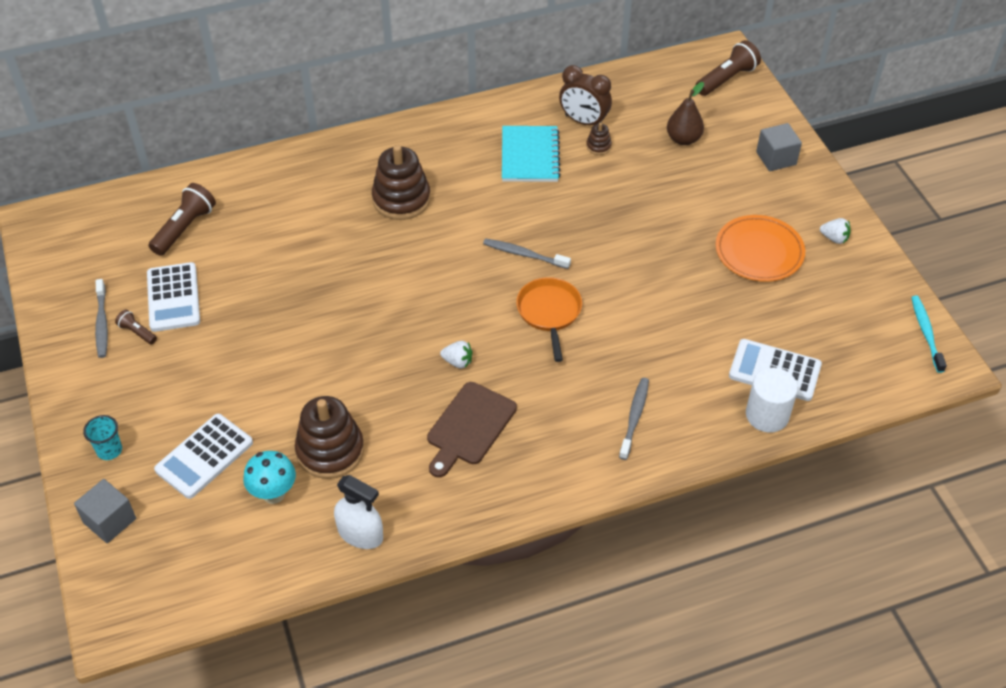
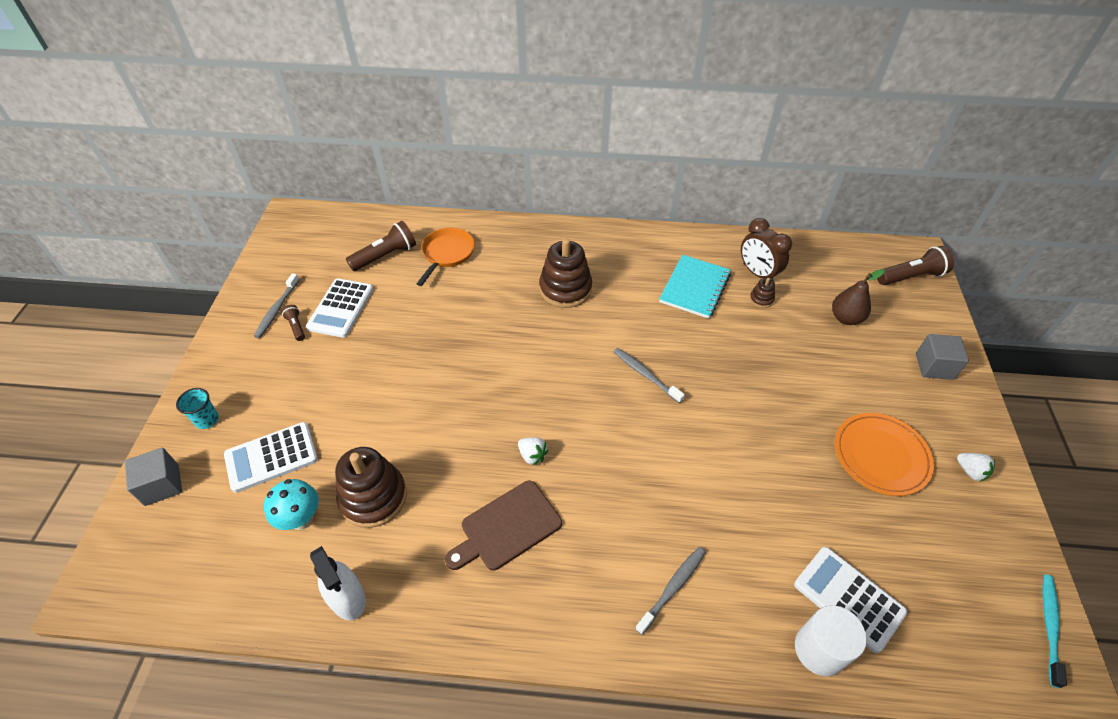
camera: 25 degrees right, 0 degrees up
(549, 313) = (641, 440): orange pan -> orange pan (447, 254)

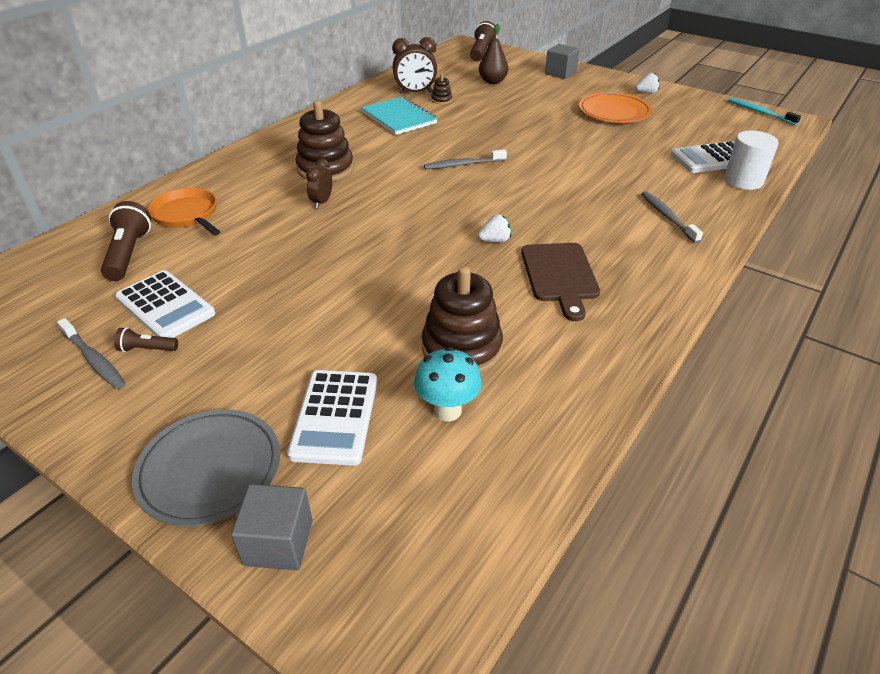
camera: 60 degrees left, 10 degrees down
(207, 420) = (210, 469): turquoise cup -> grey plate
(347, 597) = (571, 397): white spray bottle -> none
(514, 314) = (322, 202): none -> brown clock

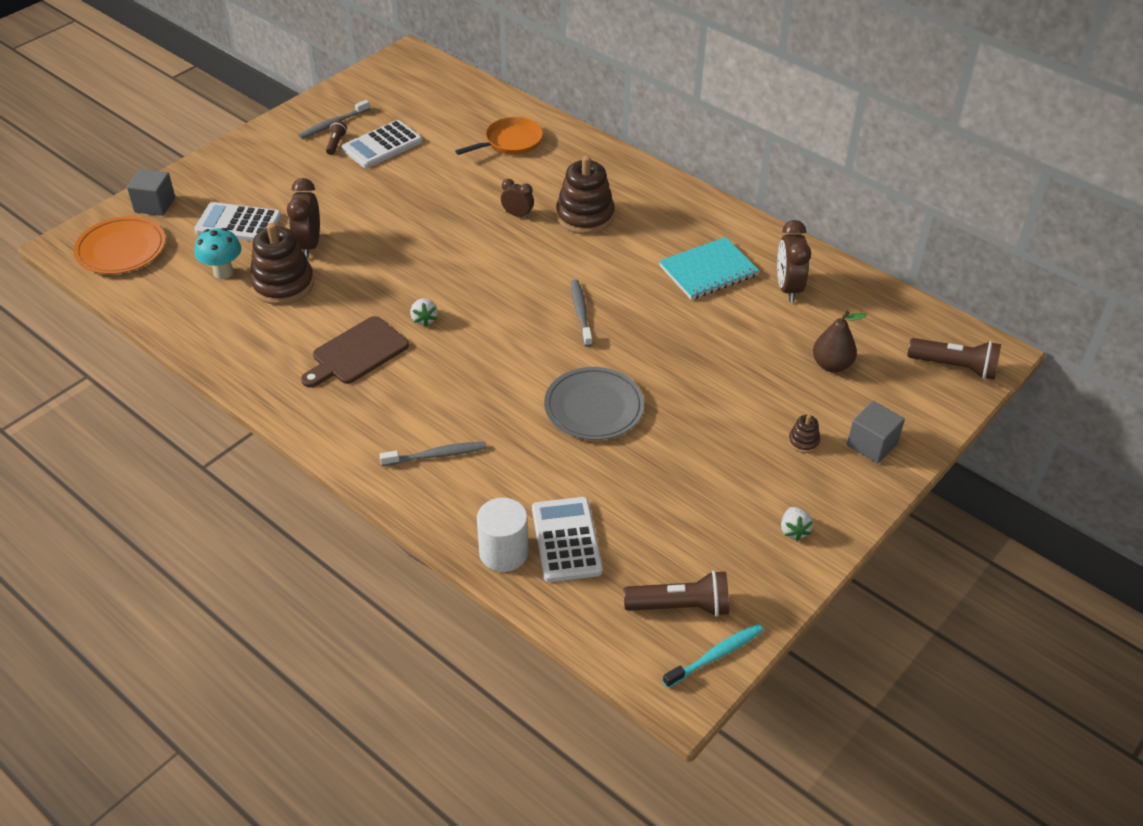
camera: 95 degrees right, 5 degrees up
(129, 254) = (457, 121): brown flashlight -> brown flashlight (680, 606)
(210, 469) = (217, 178): grey plate -> grey plate (594, 407)
(381, 338) = (309, 245): none -> brown clock
(441, 100) = (764, 310): brown stacking toy -> brown stacking toy (803, 441)
(560, 275) = (356, 353): brown cutting board -> brown cutting board turned 45 degrees counterclockwise
(614, 112) = (722, 475): orange plate -> orange plate (121, 249)

